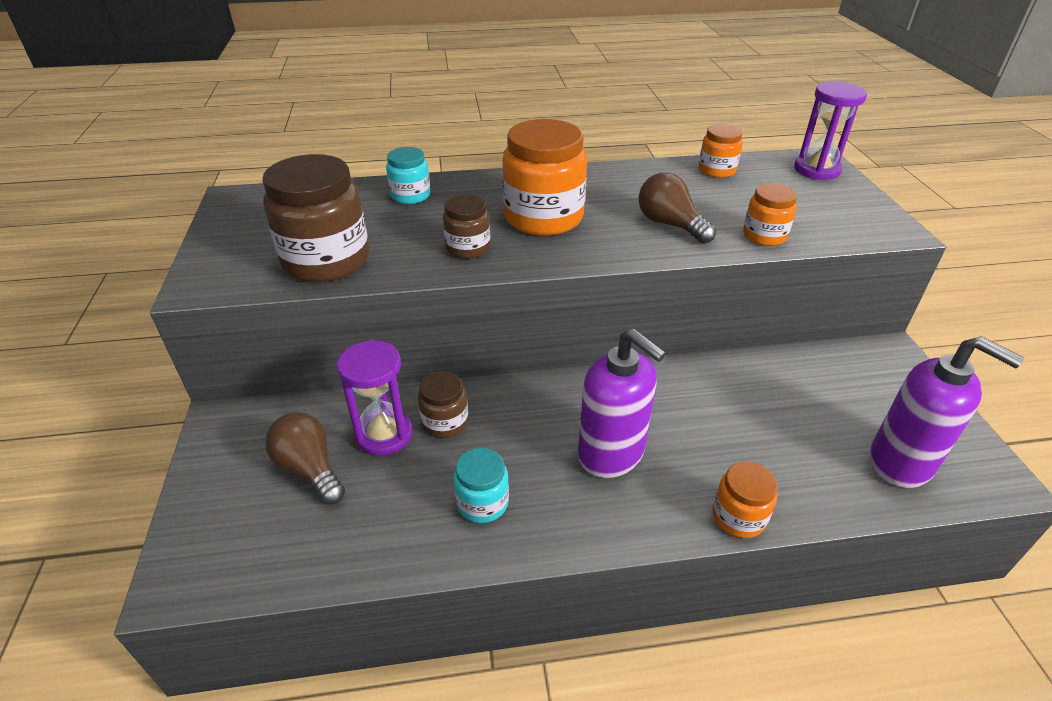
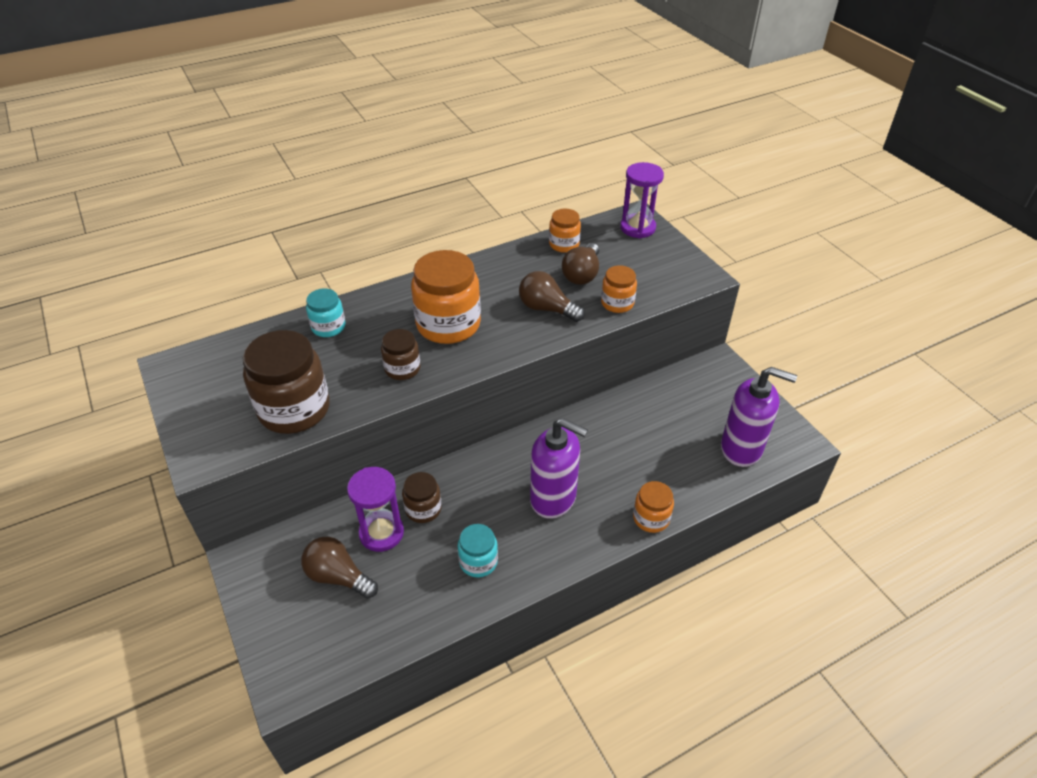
camera: 20 degrees left, 5 degrees up
(728, 200) = (582, 274): none -> brown light bulb

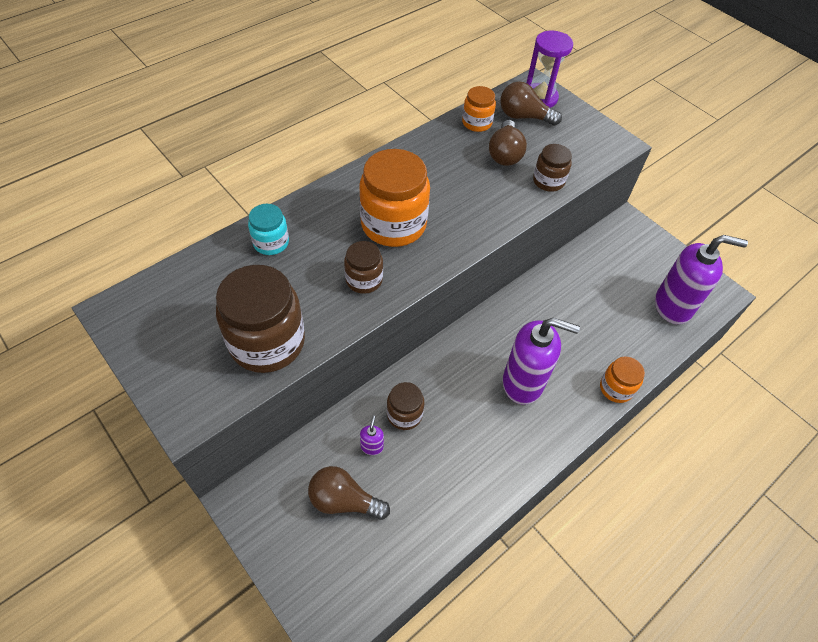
camera: 15 degrees left, 10 degrees up
(381, 533) = (372, 446): purple hourglass -> purple soap dispenser
(478, 561) = (474, 460): turquoise jar -> none
(547, 309) = (484, 195): brown light bulb -> brown light bulb (524, 117)
(617, 303) = (548, 181): orange jar -> brown jar

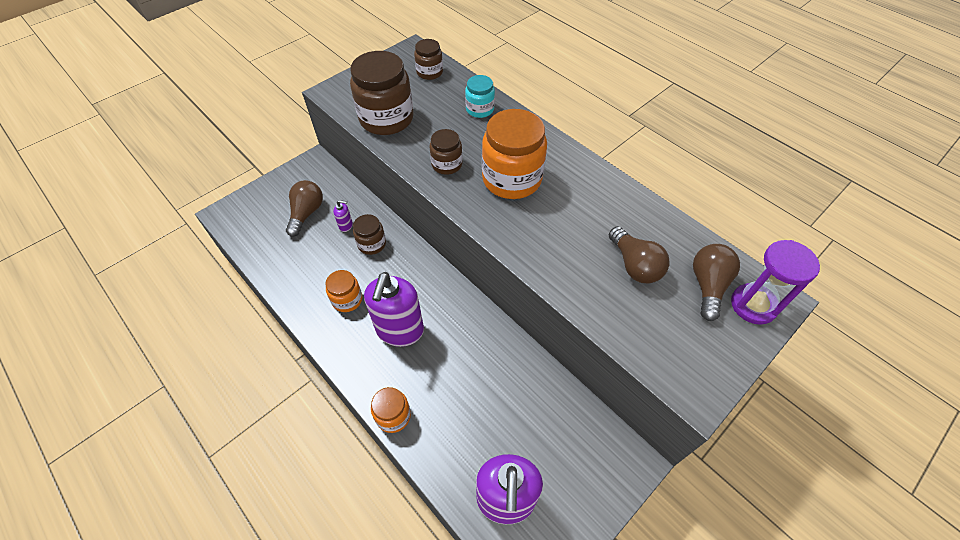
camera: 90 degrees right, 0 degrees up
(476, 123) = (677, 240): orange jar -> orange jar (347, 299)
(505, 154) = (634, 265): brown light bulb -> brown light bulb turned 120 degrees counterclockwise
(548, 181) = (601, 306): brown jar -> brown jar (429, 72)

